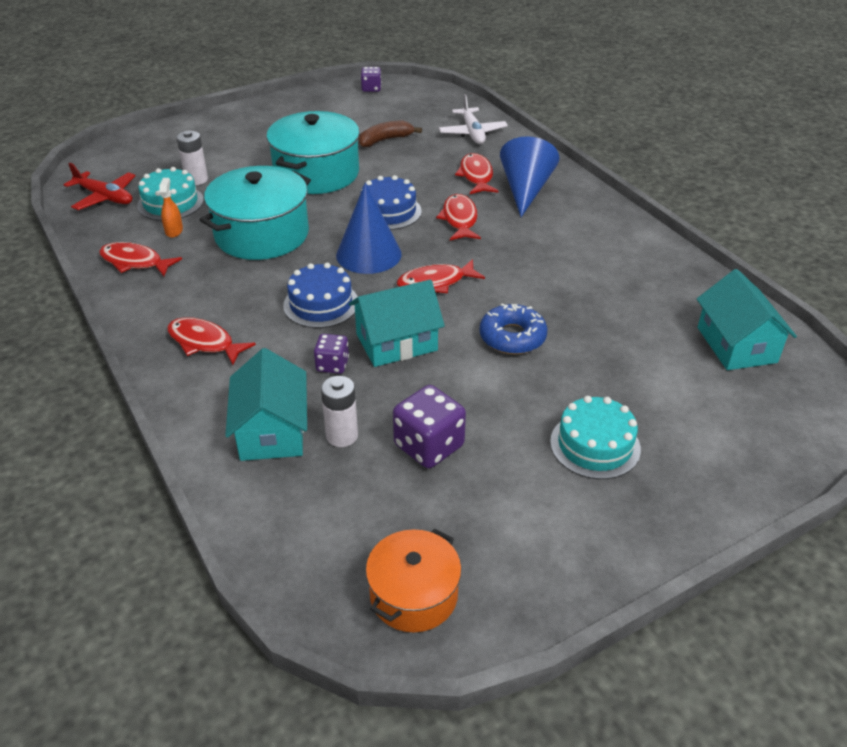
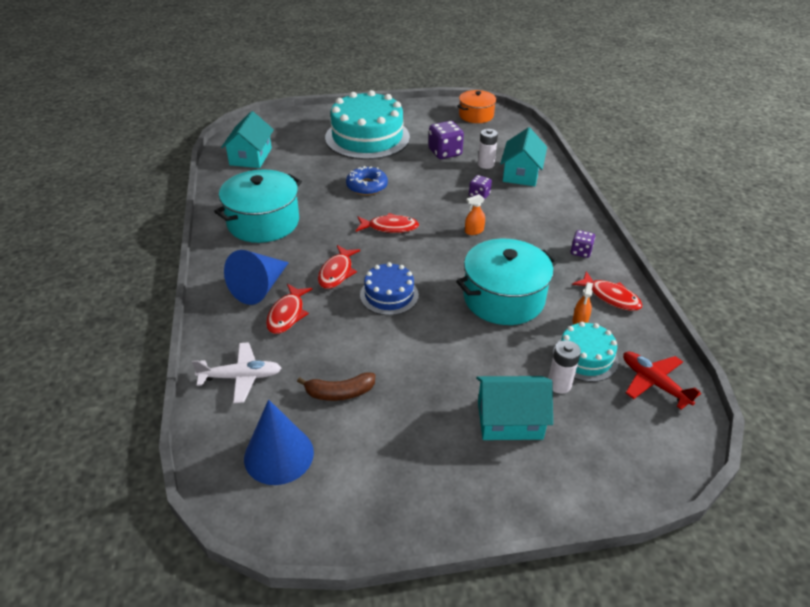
camera: 160 degrees left, 0 degrees up
(204, 342) = (555, 224): red fish -> none
(316, 173) = (434, 360): turquoise pot -> turquoise pot (263, 222)
(321, 304) = (474, 231): blue cake -> orange spray bottle
(368, 254) = (425, 259): blue cone -> blue cone (279, 455)
(371, 88) = (296, 516): purple dice -> purple dice (580, 252)
(396, 342) = (436, 198): turquoise house -> turquoise house (509, 420)
(472, 133) = (241, 377): white plane -> white plane turned 75 degrees clockwise
(595, 445) = (367, 137): turquoise cake -> turquoise cake, size x1.93

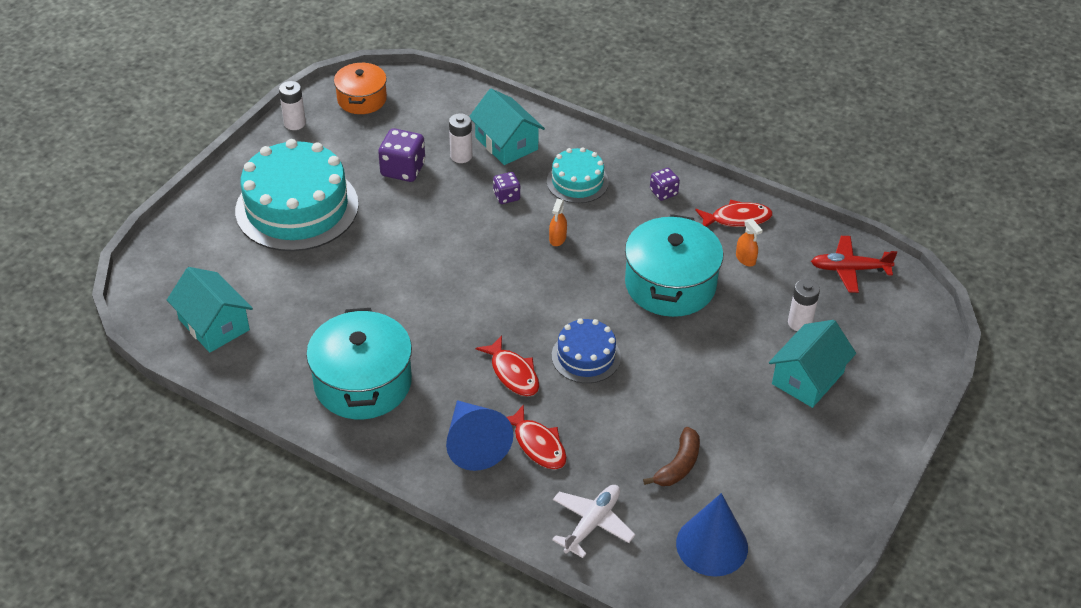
camera: 50 degrees left, 5 degrees up
(367, 186) = (393, 266): blue donut -> none
(390, 227) = (484, 292): red fish -> none
(426, 107) = (294, 123): none -> white battery
(585, 357) = (787, 286): turquoise cake -> turquoise cake (577, 182)

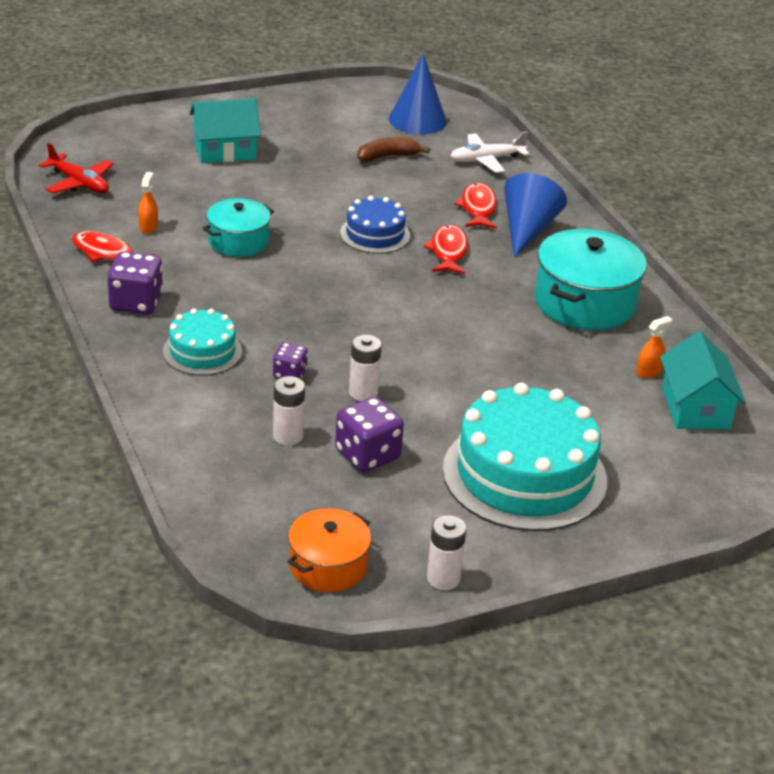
camera: 145 degrees left, 10 degrees down
(506, 143) = (223, 423): turquoise house -> none
(557, 238) = (288, 317): orange spray bottle -> orange spray bottle (648, 372)
(663, 192) = (136, 302): purple dice -> purple dice, size x1.69
(670, 284) = (238, 241): turquoise pot -> turquoise pot, size x0.61
(799, 323) = (177, 176): white battery -> white battery (363, 393)

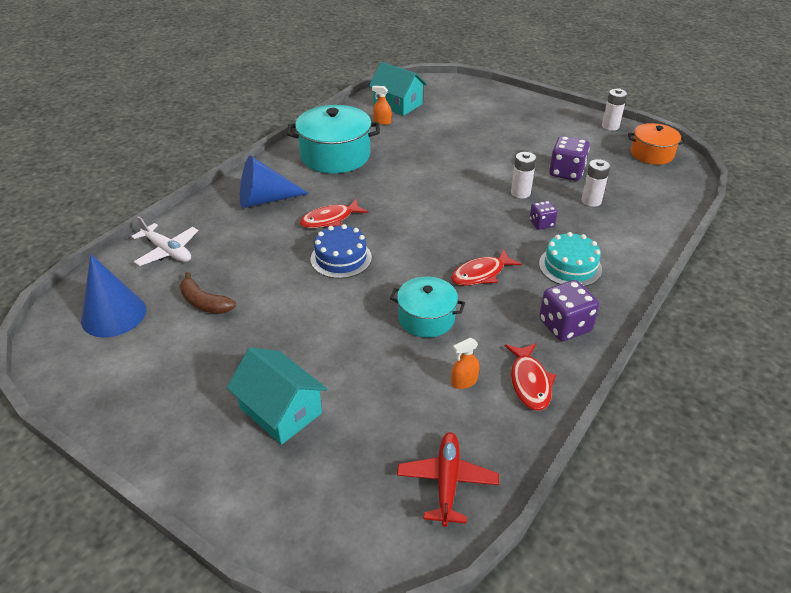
camera: 120 degrees left, 5 degrees up
(478, 208) = (254, 228): red fish -> red fish (481, 274)
(524, 475) = (513, 129): turquoise cake -> none
(695, 408) = (397, 104): turquoise house -> turquoise house turned 75 degrees clockwise

